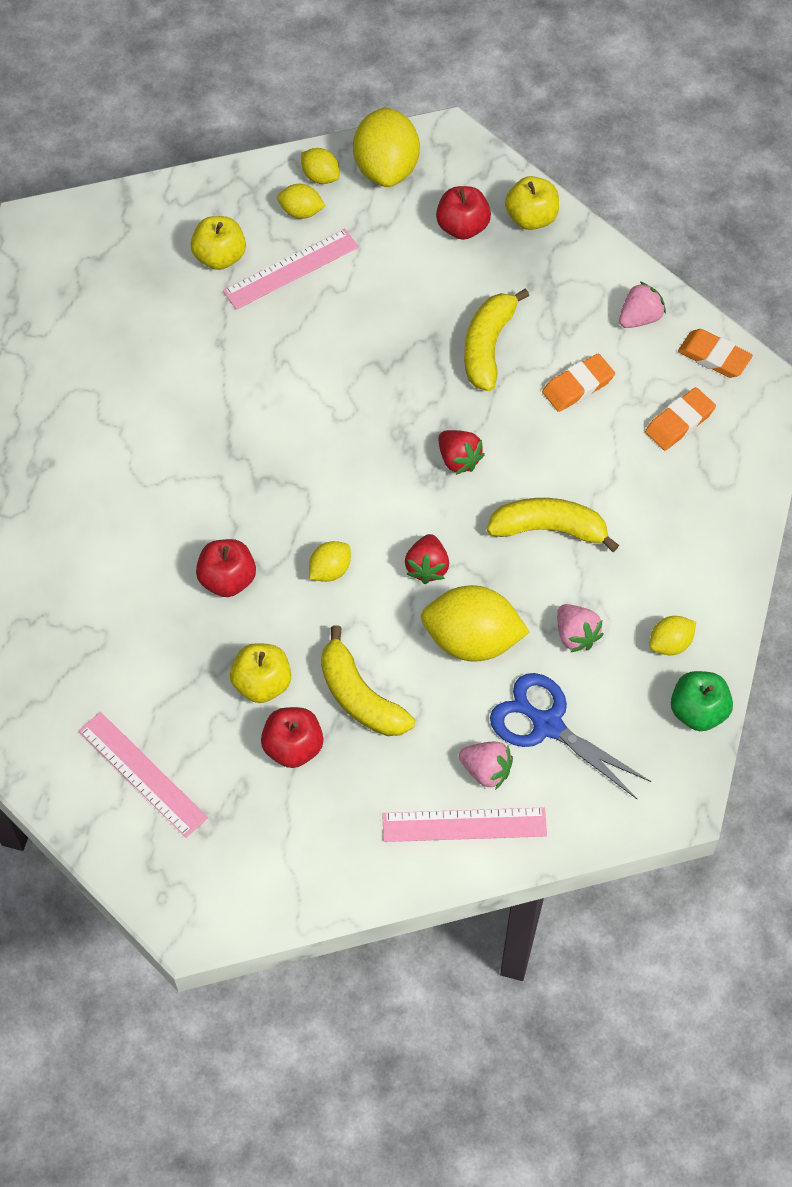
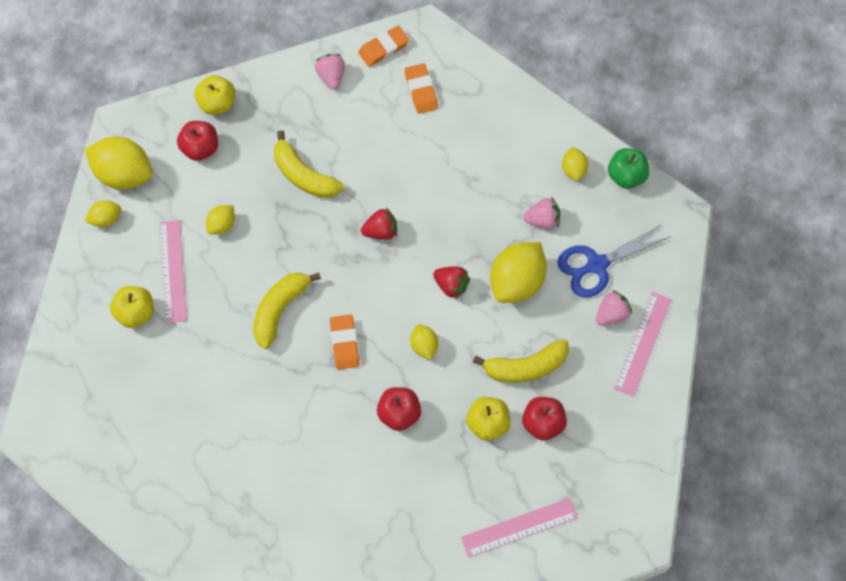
camera: 65 degrees left, 5 degrees up
(301, 211) = (128, 244): yellow lemon -> yellow lemon (222, 225)
(549, 529) = (459, 201): yellow banana -> yellow banana (279, 310)
(578, 386) = (363, 136): orange eraser -> orange eraser (344, 343)

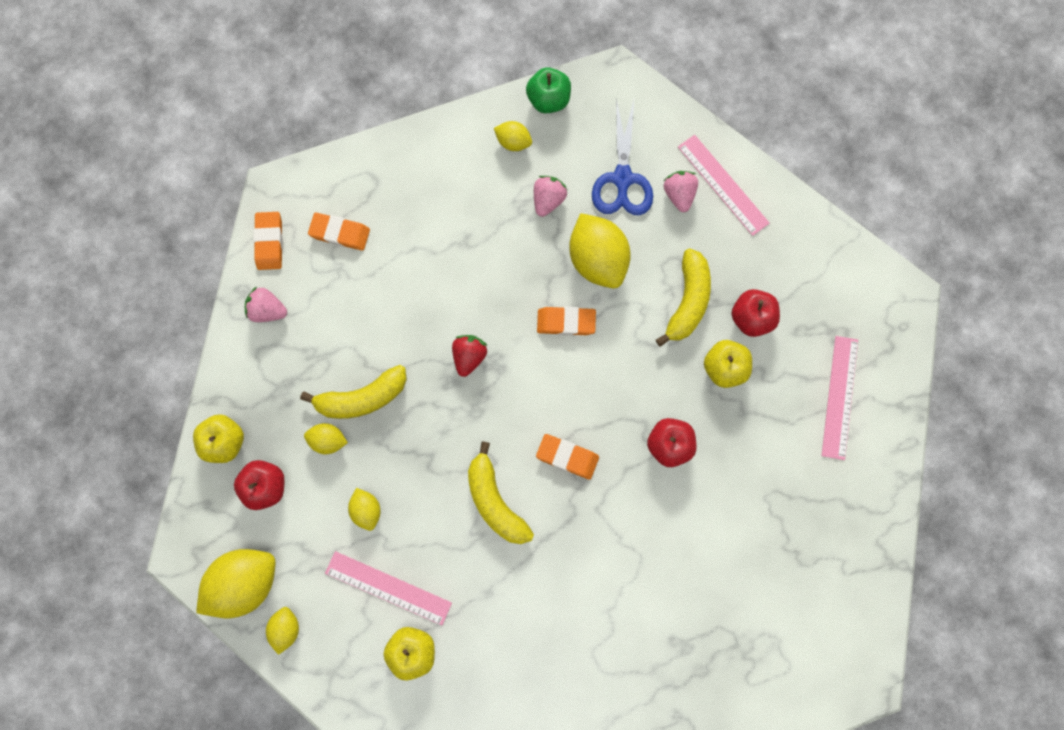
camera: 60 degrees left, 10 degrees up
(424, 346) = (613, 383): yellow lemon -> yellow lemon (328, 440)
(451, 286) = (566, 322): red strawberry -> orange eraser

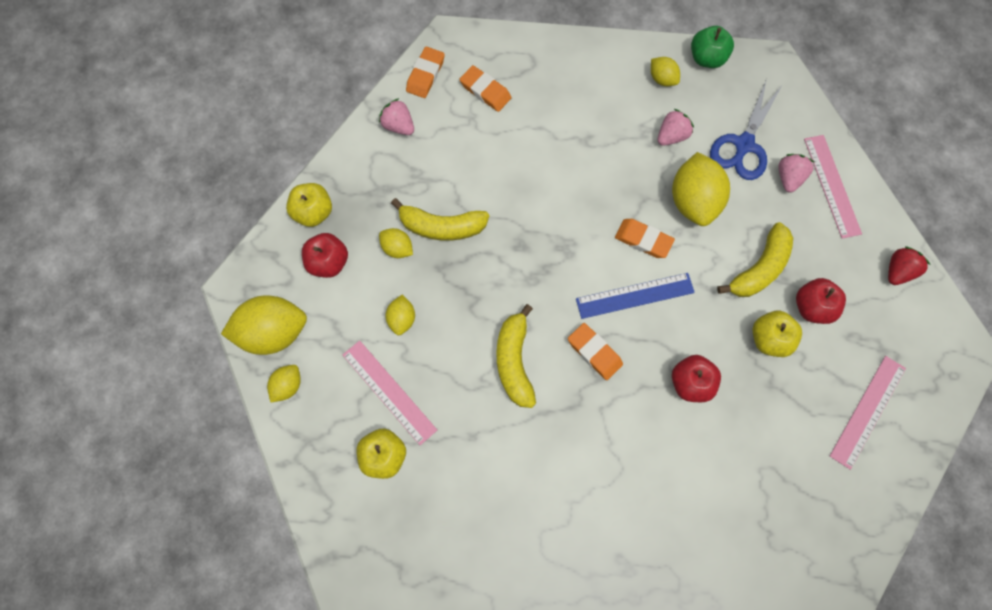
camera: 25 degrees right, 5 degrees down
(469, 356) = (547, 232): red strawberry -> red strawberry (898, 271)
(581, 382) = (635, 295): none -> blue ruler

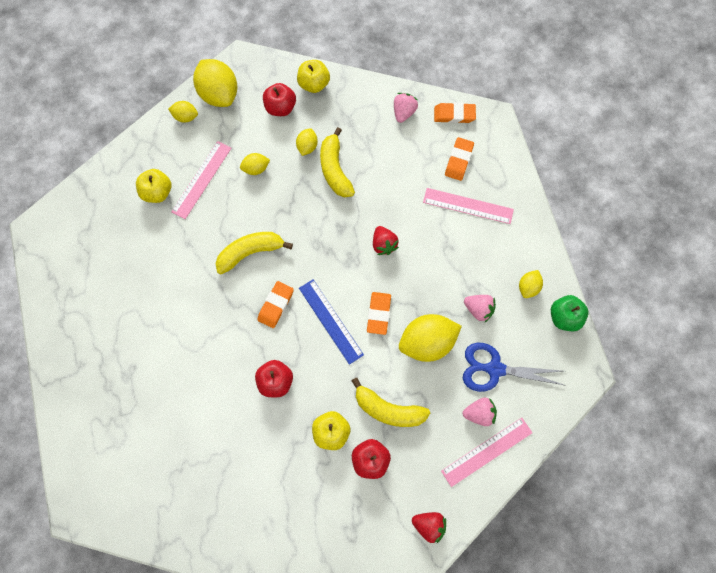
camera: 70 degrees right, 0 degrees up
(559, 205) = (383, 244): none -> red strawberry
(868, 411) = (298, 525): pink ruler -> pink ruler (468, 206)

